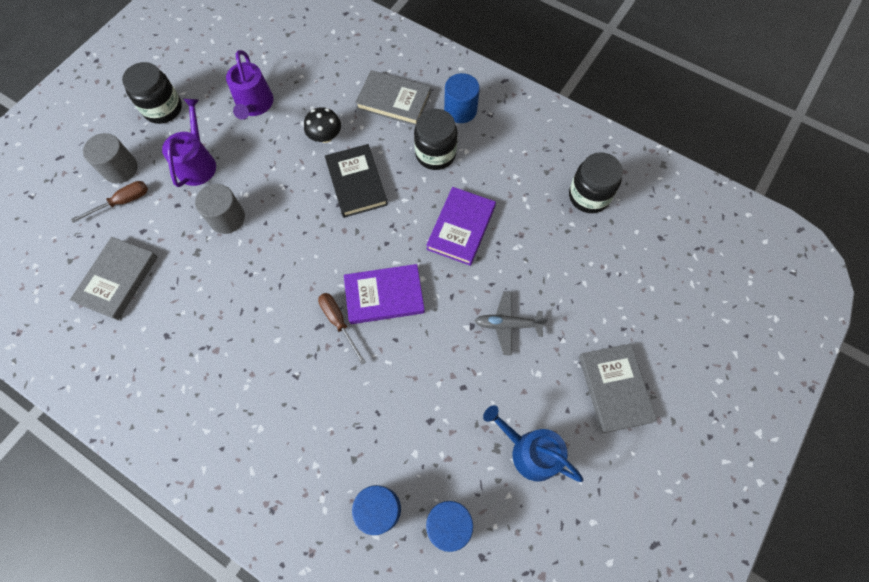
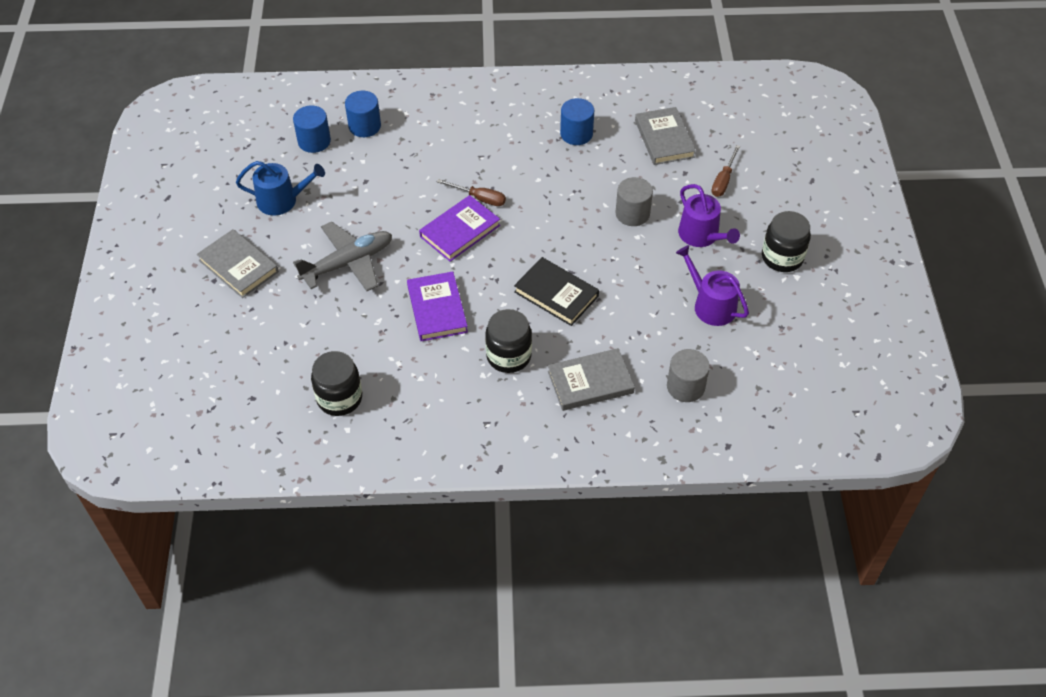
camera: 145 degrees right, 15 degrees down
(120, 169) = (755, 199): grey cylinder -> grey cylinder (685, 386)
(325, 136) = (620, 315): black mushroom -> none
(460, 110) = (519, 410): blue cylinder -> blue cylinder (576, 134)
(507, 324) = (348, 263): grey plane -> grey plane, size x1.63

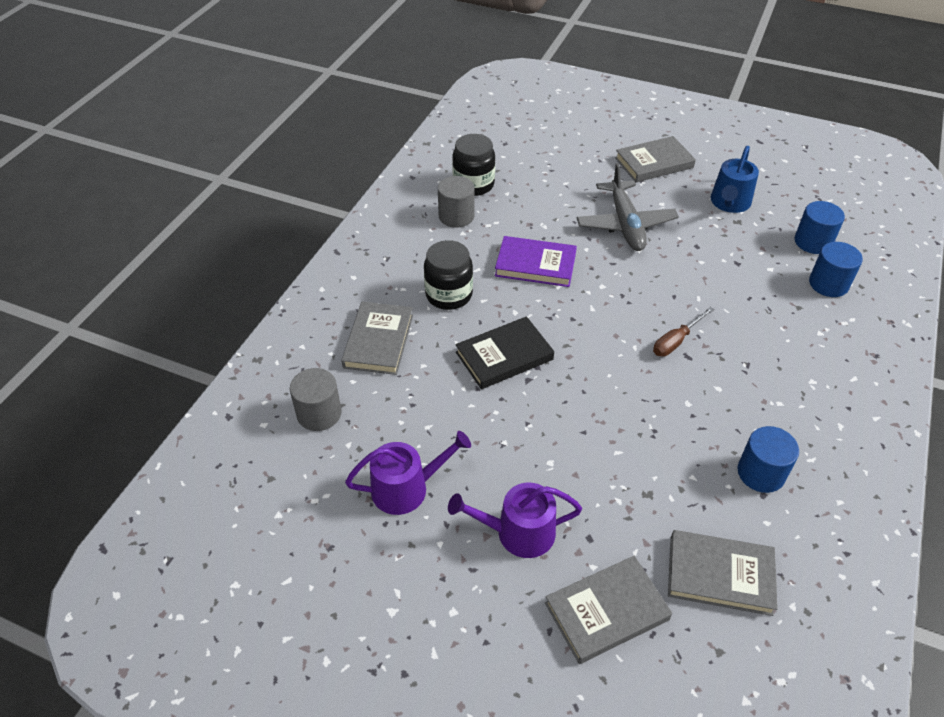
camera: 115 degrees right, 5 degrees down
(460, 231) = (632, 311): purple book -> none
(632, 214) = (590, 473): grey cylinder -> grey cylinder (456, 216)
(723, 180) = (606, 611): brown screwdriver -> grey book
(782, 257) = (432, 611): black jar -> none

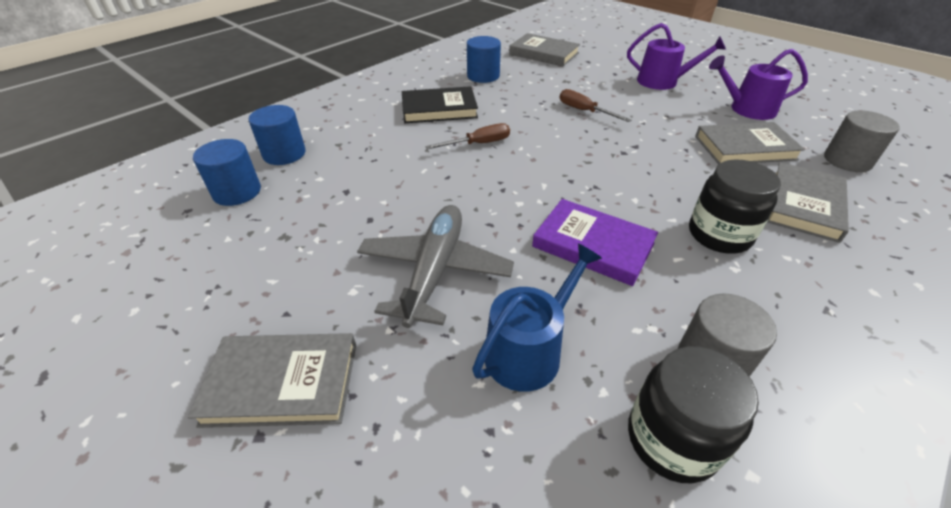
camera: 160 degrees left, 5 degrees down
(504, 356) = (655, 165): black book -> black book (439, 109)
(598, 426) = (584, 111): none -> brown screwdriver
(606, 611) = (616, 54): grey book -> grey book (744, 148)
(729, 203) = (260, 264): blue watering can -> blue watering can (529, 350)

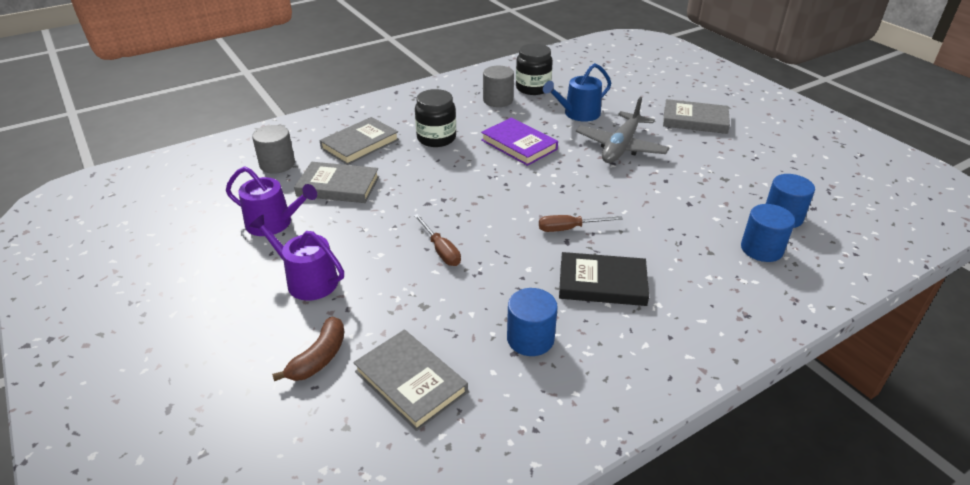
camera: 165 degrees left, 5 degrees down
(605, 54) = (319, 358): none -> brown banana

